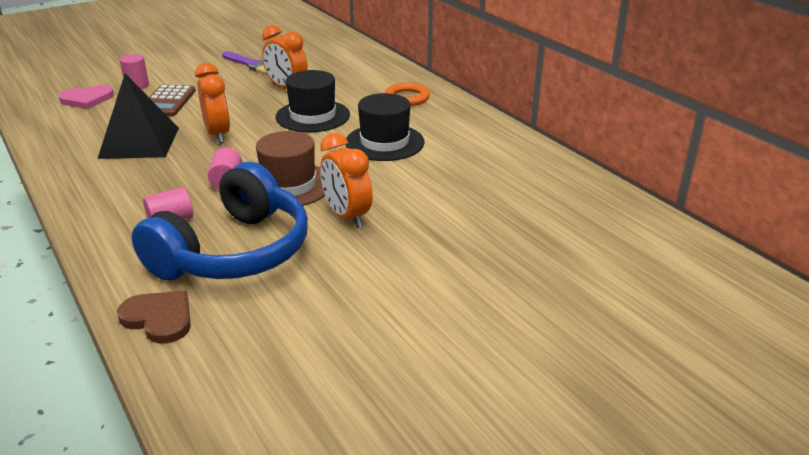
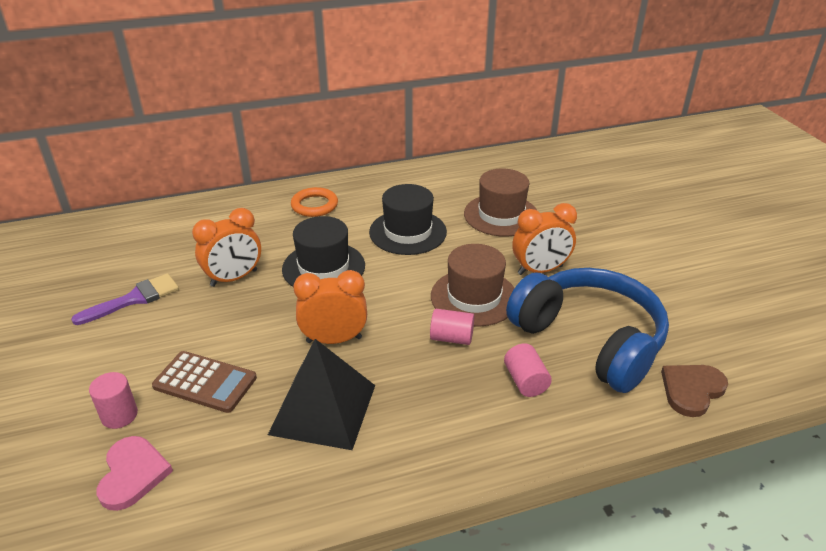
camera: 75 degrees left, 5 degrees up
(444, 186) = (501, 215): none -> brown hat

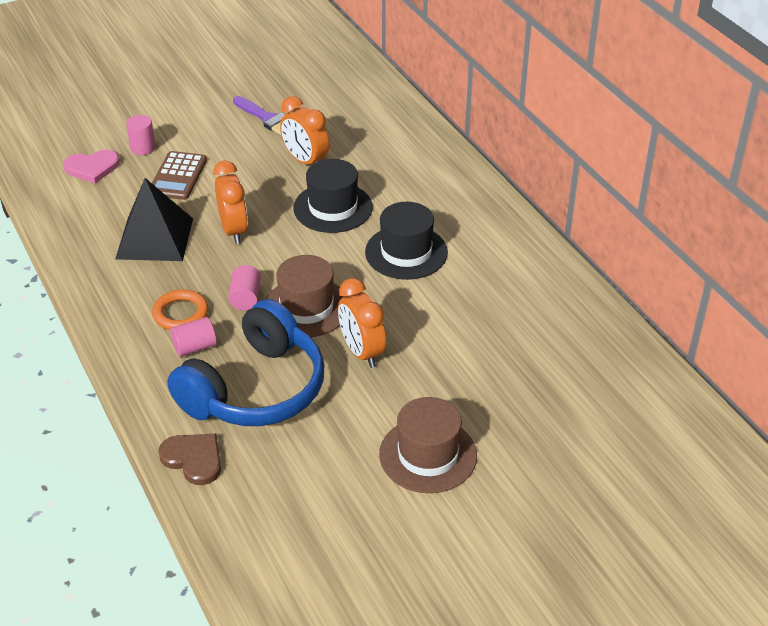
camera: 80 degrees right, 5 degrees up
(314, 205) = (436, 184): orange ring -> orange ring (181, 314)
(501, 215) = (460, 318): brown hat -> brown hat (428, 455)

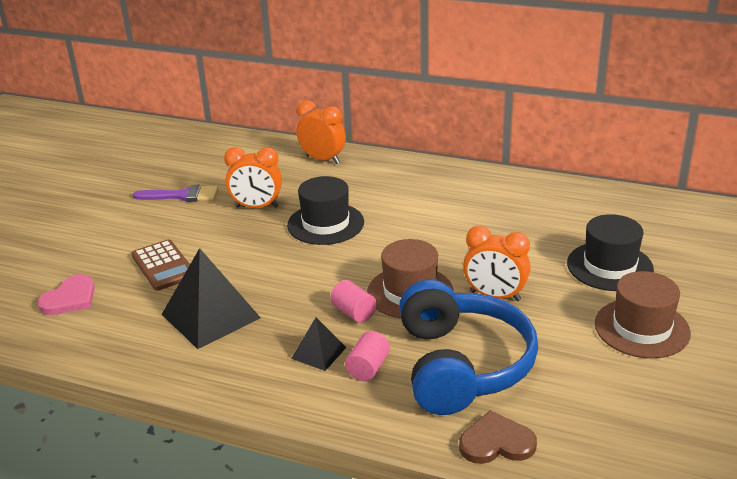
camera: 40 degrees left, 10 degrees down
(143, 148) = (99, 263): pink cylinder -> none
(181, 314) = (319, 353): orange ring -> black pyramid
(234, 230) = (271, 276): orange clock -> orange clock (322, 159)
(406, 252) = (422, 222): black hat -> black hat (609, 266)

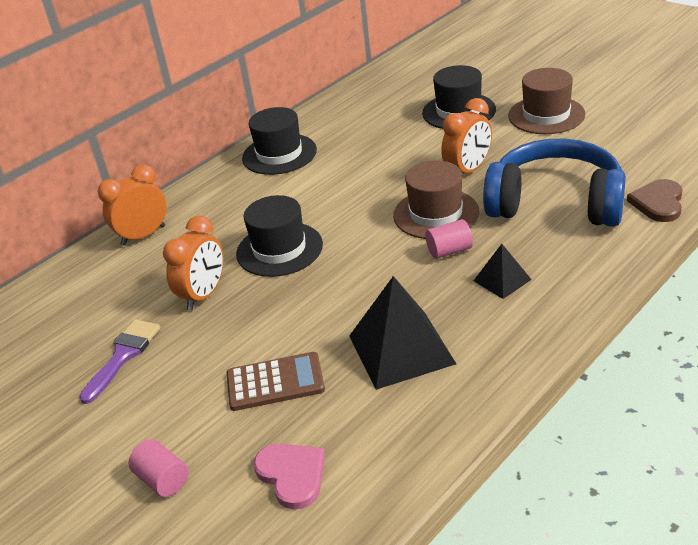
camera: 65 degrees left, 5 degrees up
(368, 368) = (538, 253): pink cylinder -> pink cylinder (163, 480)
(468, 185) = (279, 154): none -> black hat

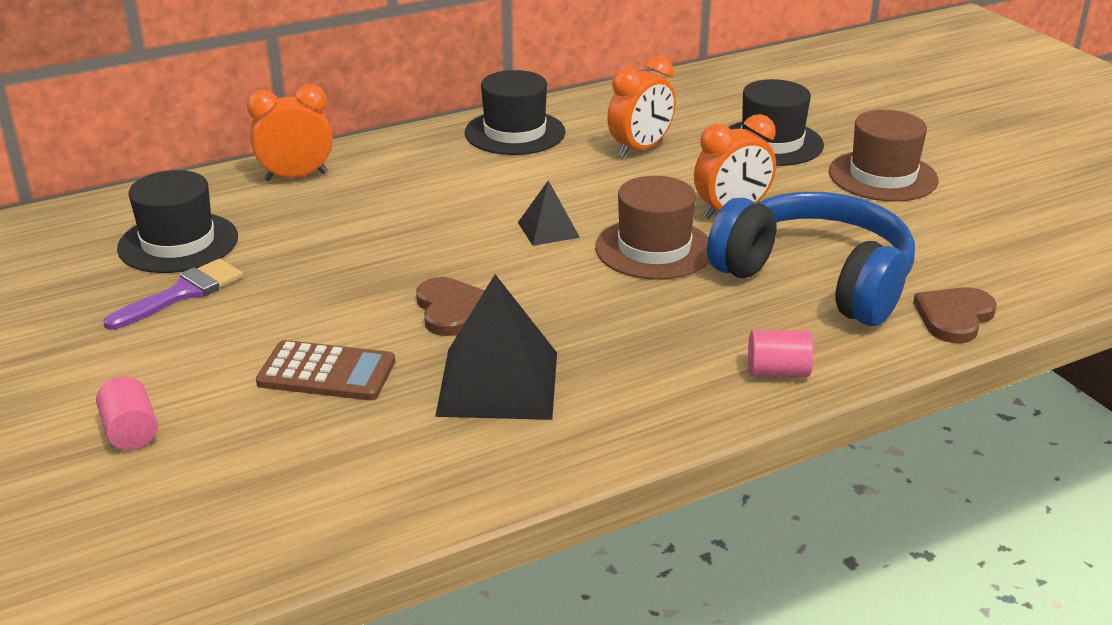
camera: 15 degrees right, 5 degrees down
(204, 295) = (316, 257): orange clock -> orange clock (640, 149)
(279, 249) = (437, 234): black hat -> black hat (178, 243)
(292, 475) = (272, 474): pink heart -> none
(329, 304) = (451, 309): none -> brown heart
(449, 251) = (639, 294): pink cylinder -> pink cylinder (778, 372)
(502, 280) = (680, 345): black pyramid -> black pyramid (548, 230)

